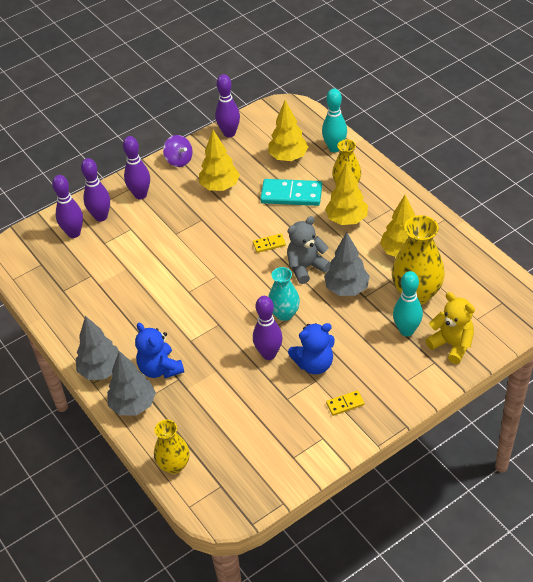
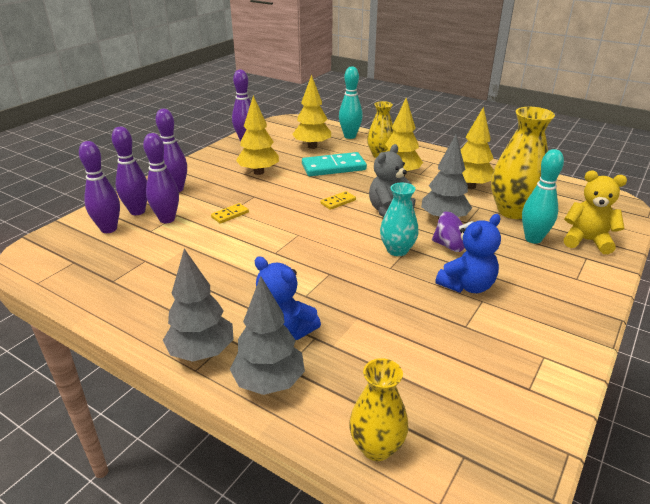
camera: 25 degrees left, 15 degrees down
(179, 160) = (205, 162): purple spinning top -> purple spinning top (450, 246)
(269, 354) = (409, 288): purple bowling pin -> purple bowling pin (167, 219)
(345, 404) = (536, 315): yellow domino -> yellow domino (230, 215)

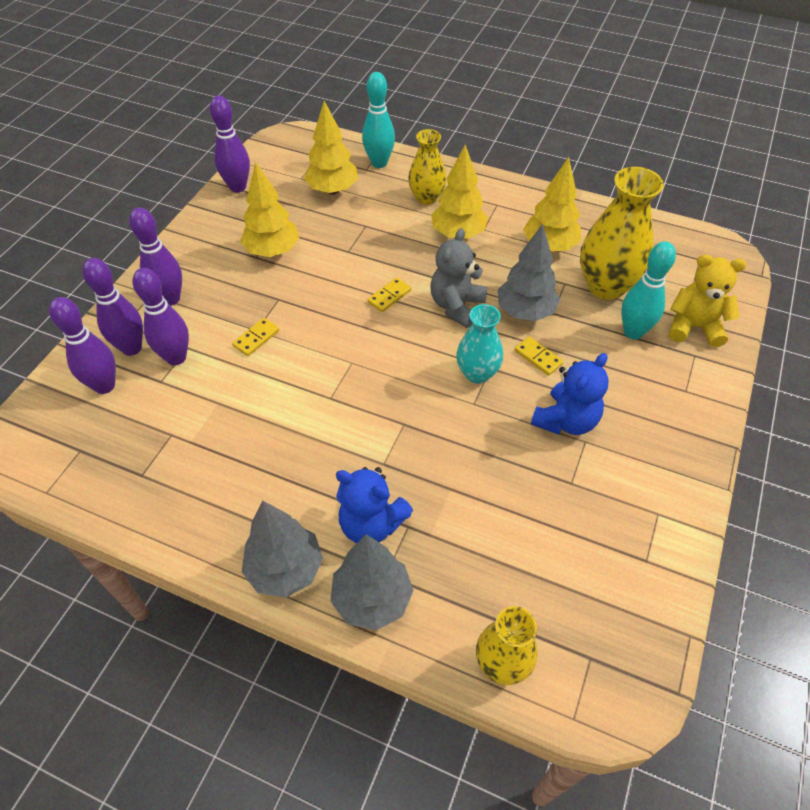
camera: 10 degrees left, 20 degrees up
(333, 167) = (370, 229): turquoise domino -> none
(450, 246) = (538, 357): purple spinning top -> yellow domino

